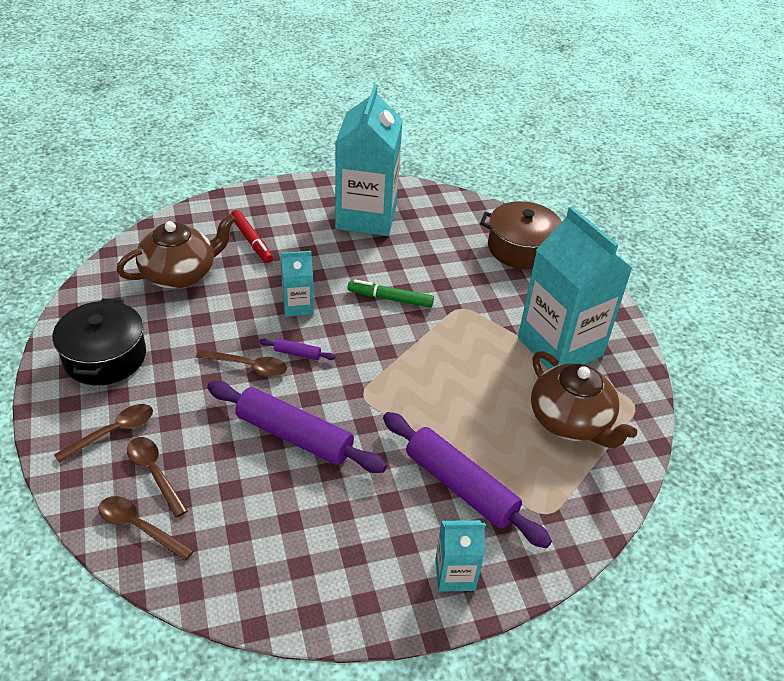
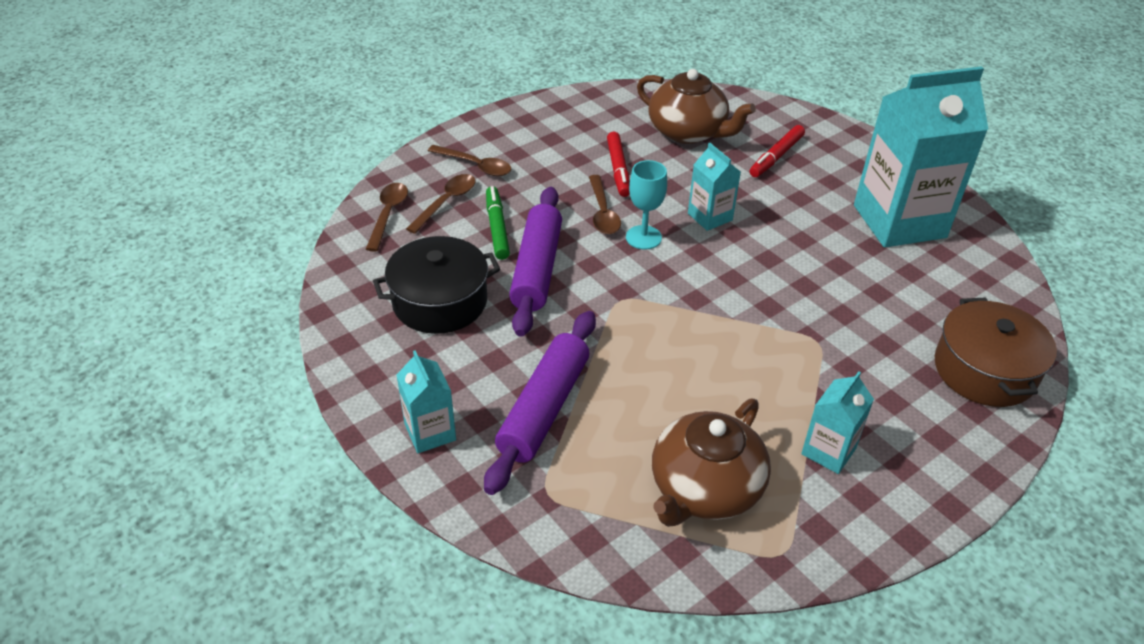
camera: 70 degrees right, 0 degrees up
(105, 357) = (553, 131): black pot -> black pot (440, 301)
(197, 335) = (618, 169): none -> red marker
(297, 353) = (643, 237): purple rolling pin -> turquoise goblet
(390, 298) = (780, 279): green marker -> green marker (497, 228)
(560, 346) = (828, 451): turquoise carton -> turquoise carton, size x0.47

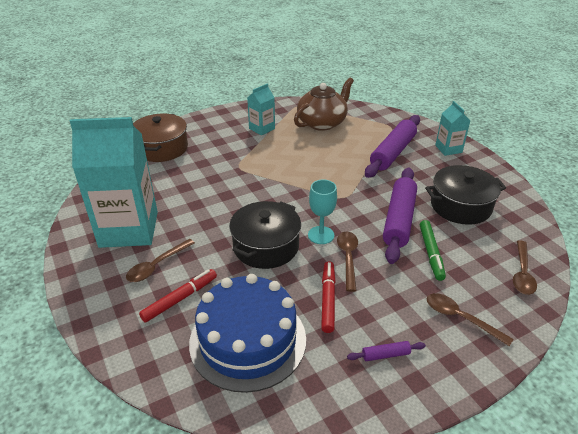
camera: 170 degrees left, 5 degrees down
(446, 202) = (477, 280): brown spoon -> brown spoon (157, 266)
(554, 133) = (385, 355): none -> purple rolling pin
(688, 132) = (248, 340): brown teapot -> blue cake
(710, 217) = (266, 246): turquoise carton -> black pot

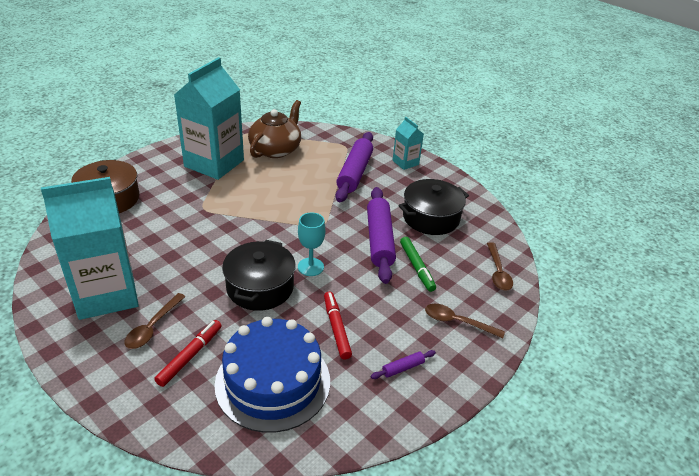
camera: 20 degrees left, 0 degrees up
(262, 128) = (214, 163): turquoise carton -> turquoise carton, size x2.13
(348, 258) = (343, 285): brown spoon -> none

